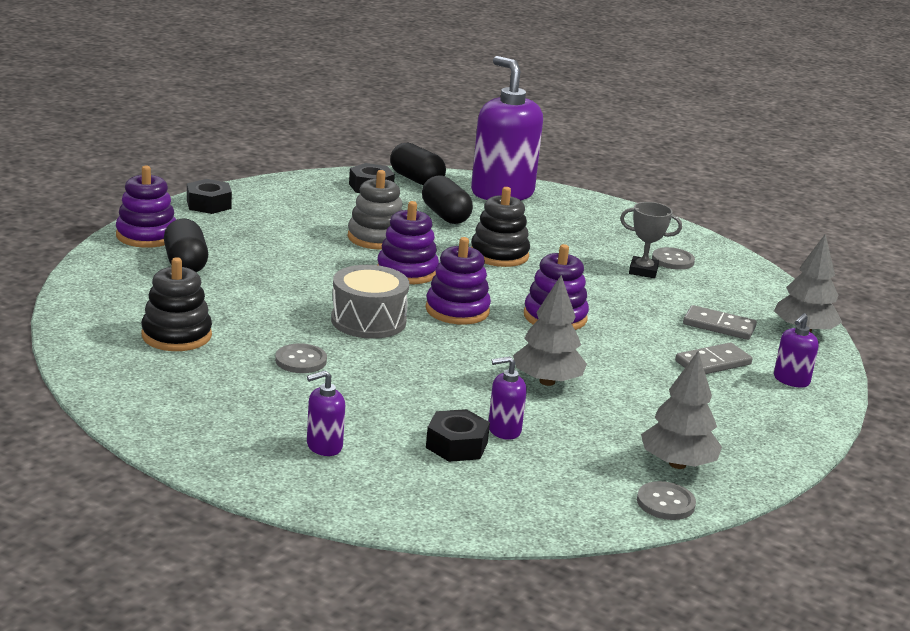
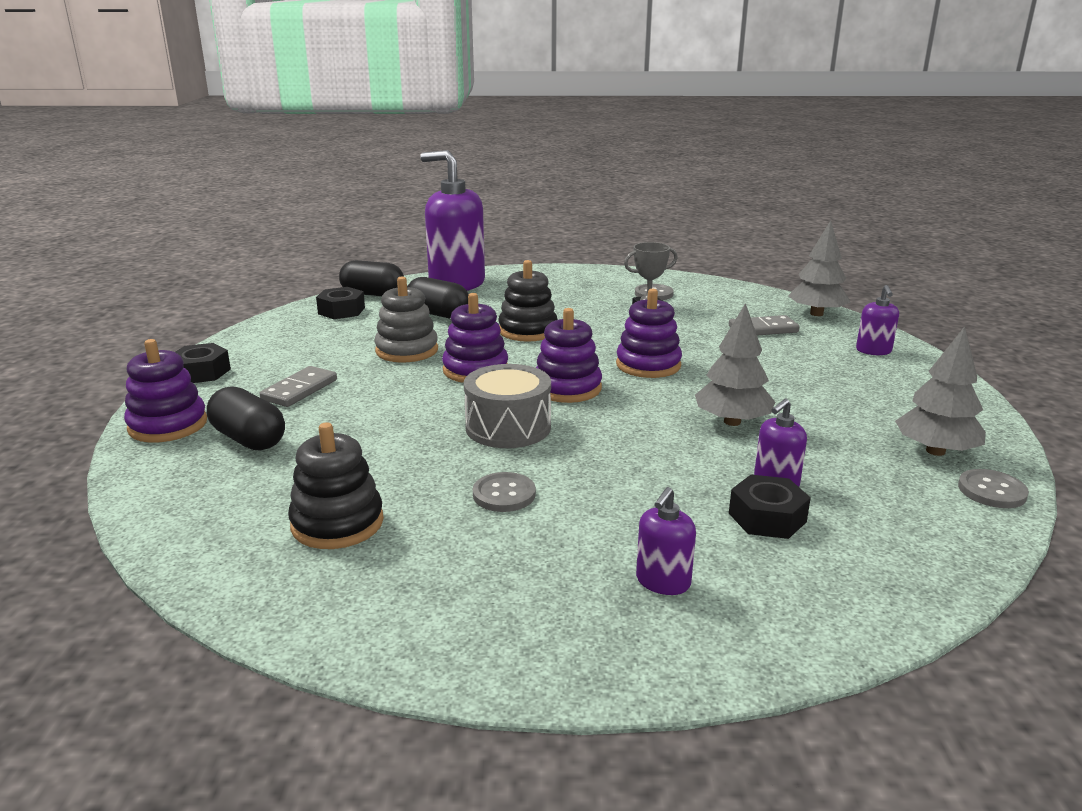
camera: 30 degrees left, 0 degrees up
(713, 363) = (808, 358): grey domino -> grey domino (300, 390)

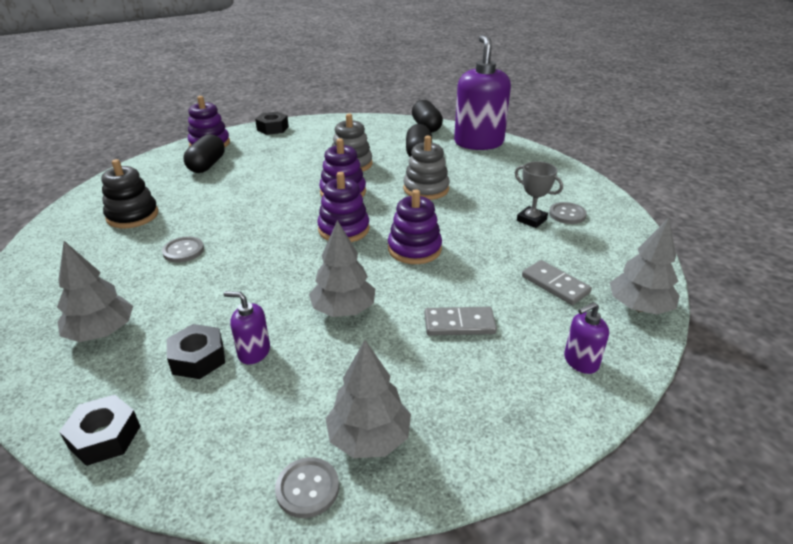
camera: 60 degrees right, 10 degrees up
(300, 390) = (272, 156): grey domino -> grey domino (459, 324)
(341, 311) = (389, 128): black nut -> black nut (105, 437)
(508, 427) = (269, 227): grey drum -> none
(528, 331) = (426, 189): black stacking toy -> grey stacking toy
(662, 582) = (102, 332): purple soap dispenser -> grey tree

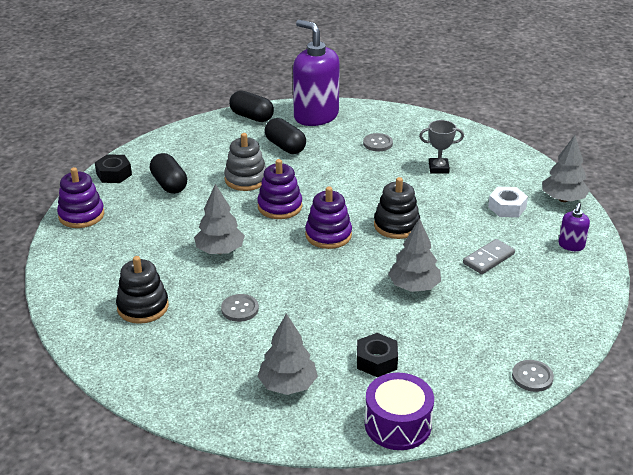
camera: 40 degrees left, 0 degrees up
(105, 437) = (397, 424): black nut -> purple drum
(207, 165) = (121, 236): black capsule -> black capsule (169, 184)
(254, 352) = (402, 338): purple soap dispenser -> none
(369, 438) = (527, 340): grey tree -> grey tree (220, 250)
(414, 249) = (396, 225): purple stacking toy -> black stacking toy
(426, 189) = (336, 176): grey stacking toy -> none
(555, 284) = (507, 207): grey domino -> white nut
(567, 214) = (454, 154): grey button -> grey button (377, 143)

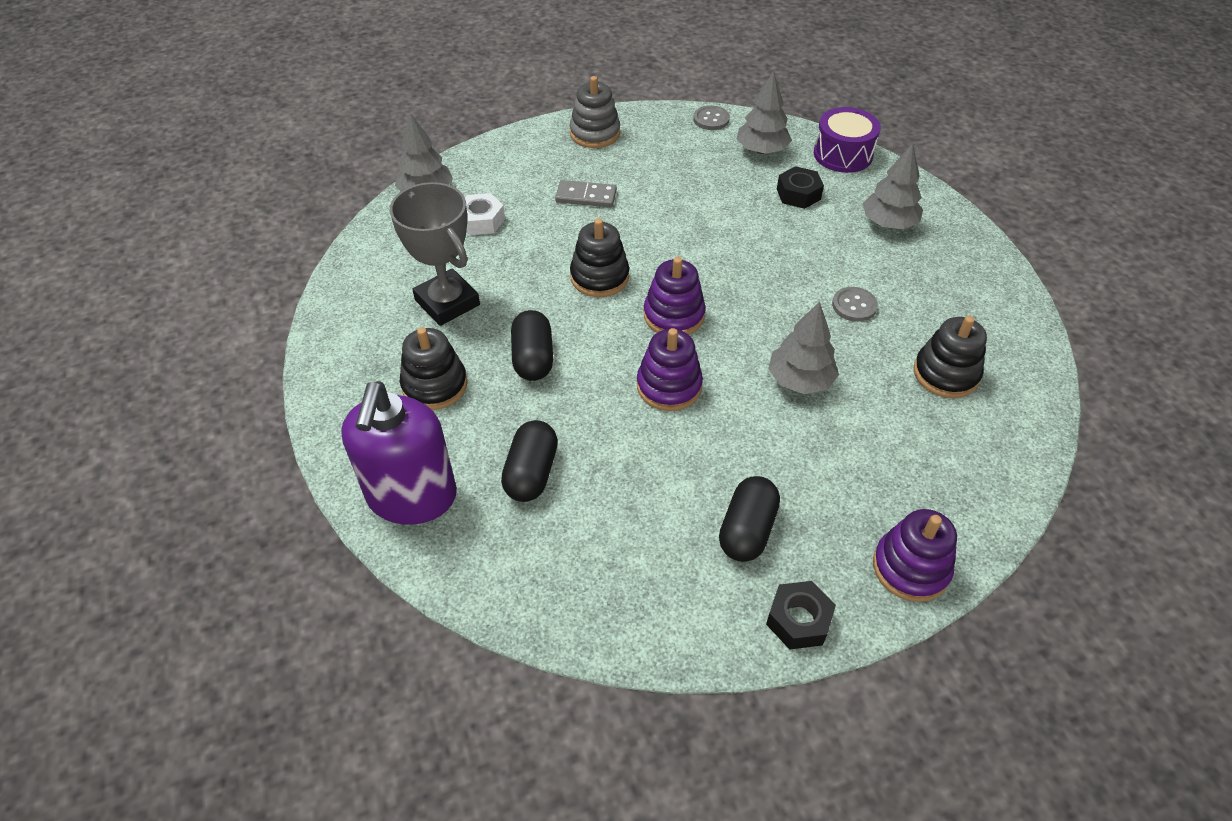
camera: 130 degrees left, 15 degrees up
(246, 179) = (649, 458): grey stacking toy -> grey stacking toy (595, 133)
(251, 117) = (481, 576): black capsule -> black capsule (533, 358)
(377, 143) = (435, 385): grey button -> black stacking toy
(414, 287) = (682, 219): grey tree -> grey tree (761, 150)
(438, 168) = (447, 302): grey trophy -> grey trophy, size x1.77
(571, 245) = (508, 160): purple soap dispenser -> none

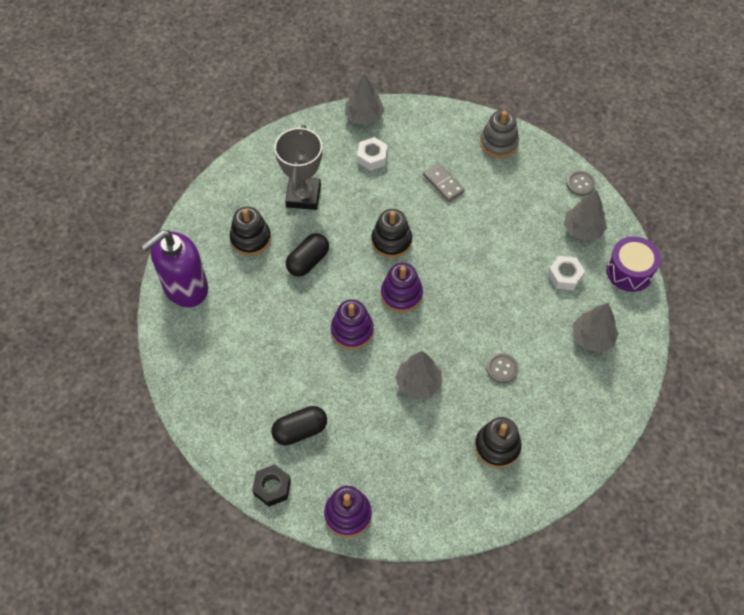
camera: 45 degrees right, 10 degrees up
(531, 473) = (243, 320): black capsule -> none
(798, 194) = (565, 276): black nut -> white nut

